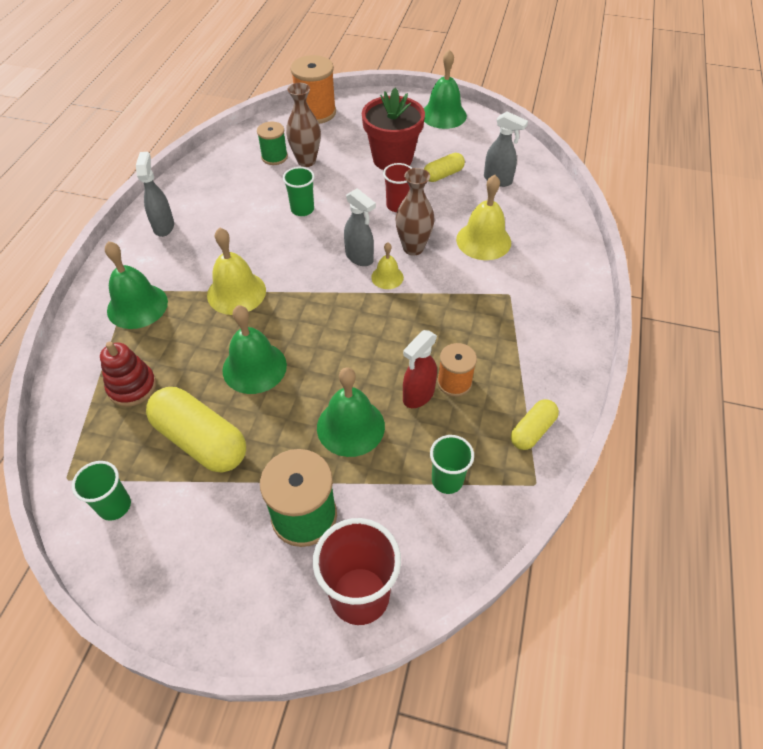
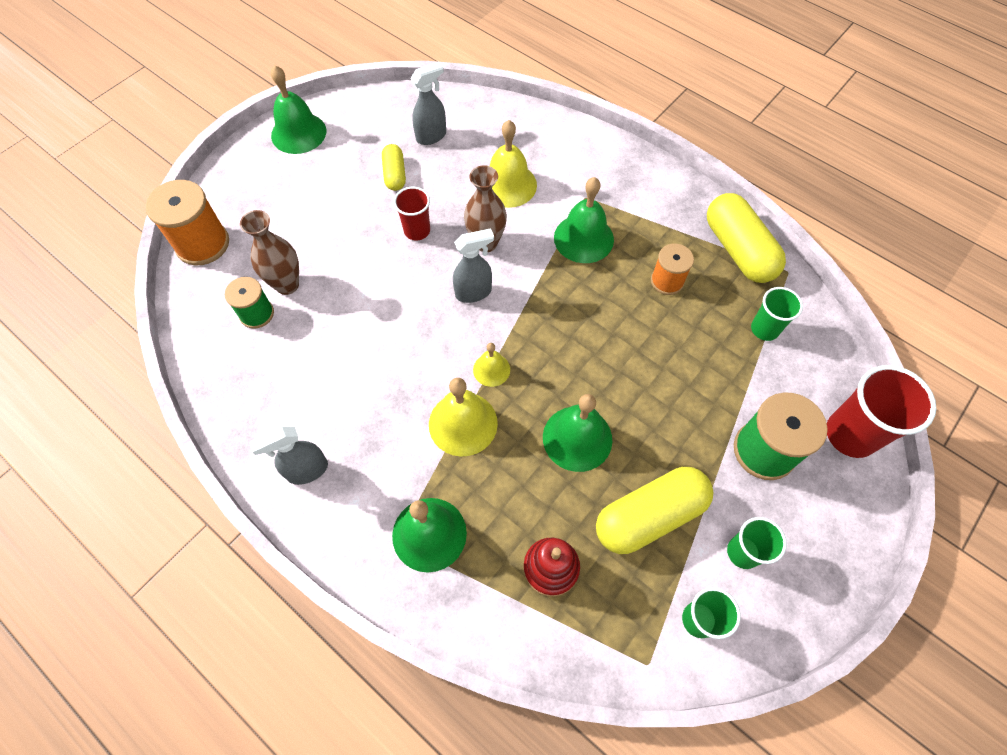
camera: 65 degrees left, 10 degrees up
(164, 226) = (307, 470): grey spray bottle -> grey spray bottle turned 45 degrees counterclockwise
(302, 209) = (368, 317): green cup -> green cup (743, 552)
(350, 426) = (683, 379): green bell -> green bell (583, 238)
(387, 277) = (514, 280): yellow bell -> yellow bell (491, 369)
(392, 159) = (340, 205): red flower pot -> none
(418, 395) = (670, 314): red spray bottle -> none
(532, 431) = (738, 250): yellow capsule -> yellow capsule, size x1.82

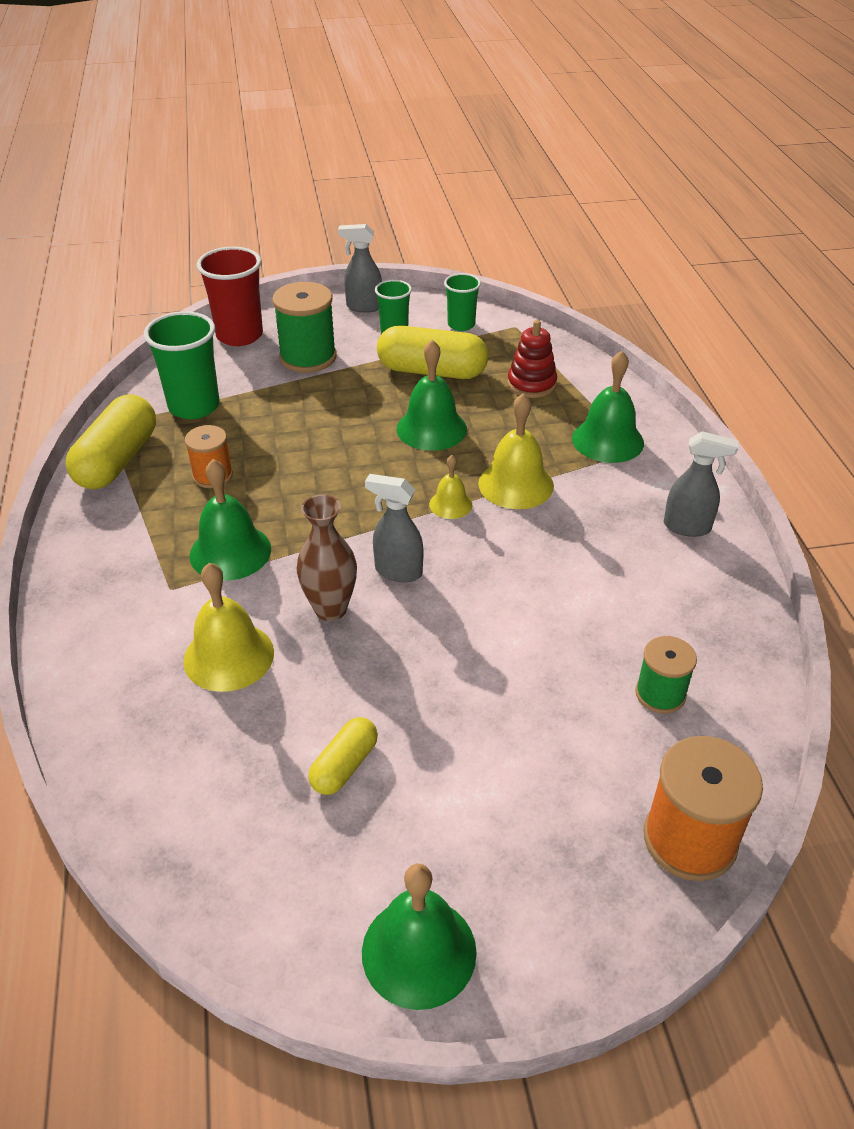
camera: 140 degrees left, 20 degrees down
(287, 285) = (601, 706): brown vase -> none
(417, 231) = (391, 671): red cup -> none
(431, 136) = (236, 792): grey spray bottle -> grey spray bottle (363, 307)
(764, 329) = (194, 406): green cup -> green cup, size x1.68

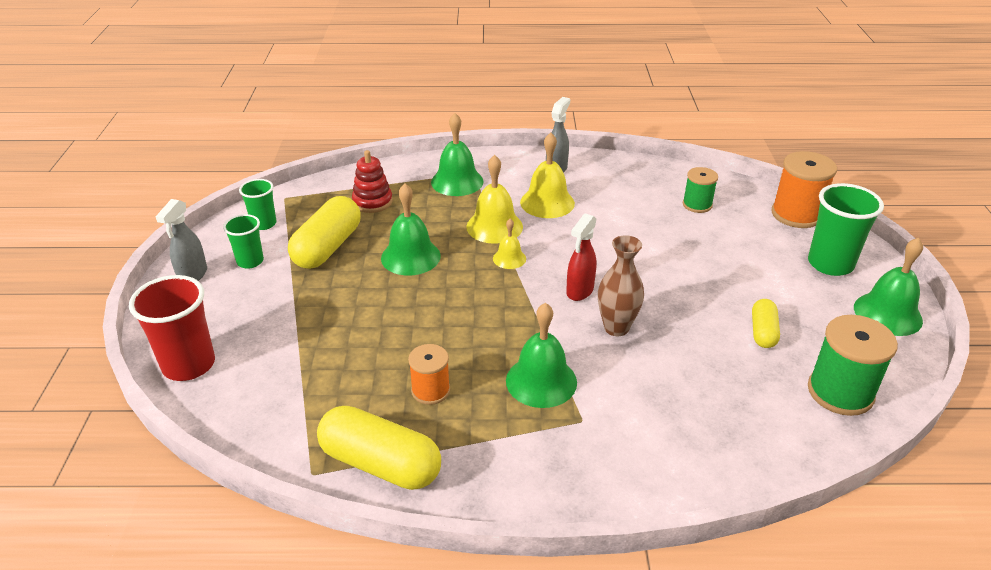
camera: 80 degrees left, 5 degrees down
(194, 406) = (308, 403): green cup -> green cup (830, 264)
(229, 656) = (663, 385): yellow bell -> yellow bell (547, 202)
(308, 357) = (262, 318): green spool -> green spool (840, 392)
(344, 766) = (763, 332): yellow capsule -> yellow capsule turned 60 degrees clockwise
(397, 571) = (579, 291): grey spray bottle -> red spray bottle

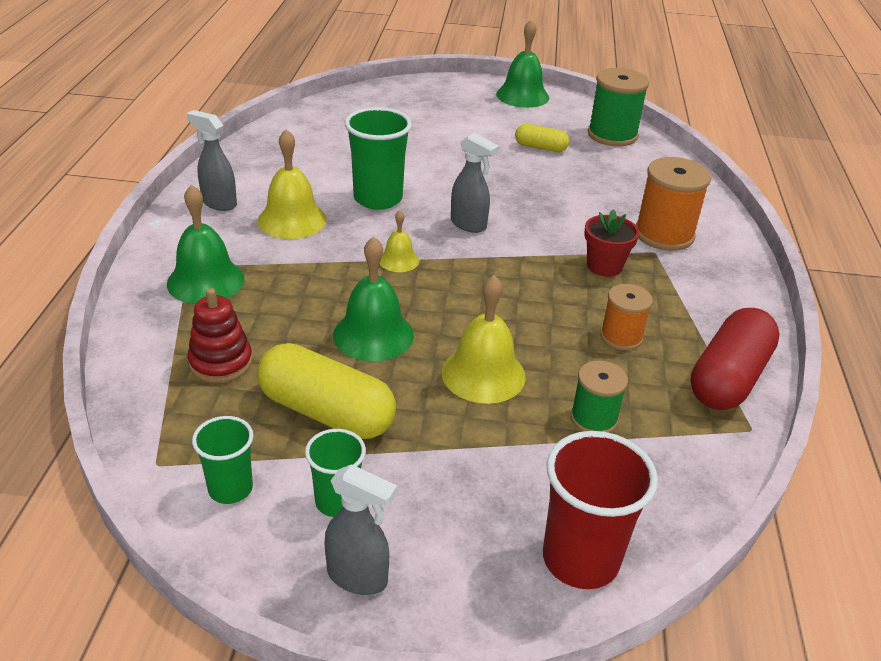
camera: 85 degrees left, 0 degrees up
(380, 464) = (728, 378): yellow capsule -> red capsule
(494, 226) = (328, 263): yellow bell -> yellow bell (483, 374)
(541, 381) = (604, 266): green bell -> red flower pot
(579, 291) = (469, 225): red spray bottle -> grey spray bottle
(616, 328) = (529, 214): brown vase -> none
(697, 205) = (337, 136): green spool -> green spool (594, 418)
(796, 214) = (374, 95): orange spool -> orange spool (664, 234)
(830, 264) = (453, 100): green cup -> green cup (378, 199)

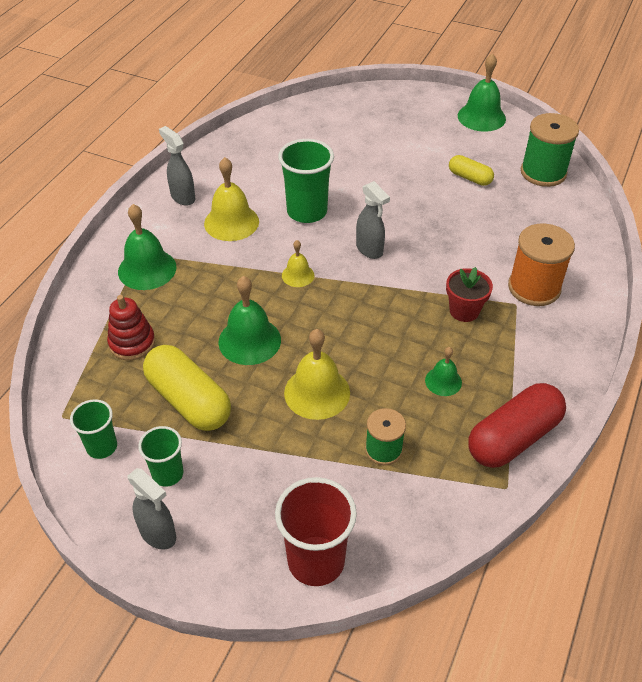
camera: 20 degrees right, 10 degrees up
(621, 337) = (443, 381): orange spool -> green bell

